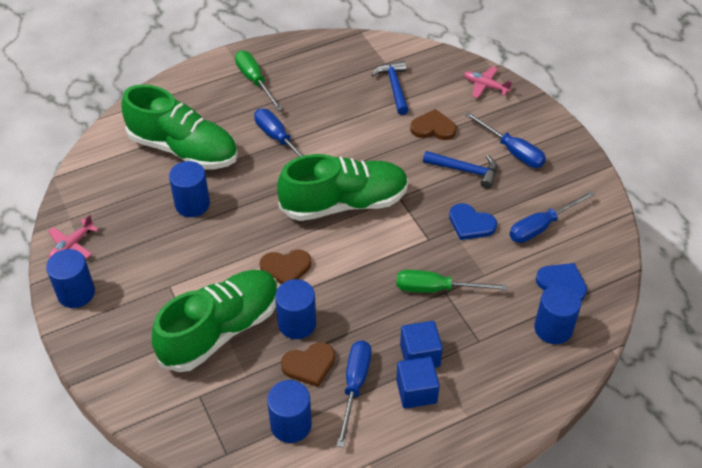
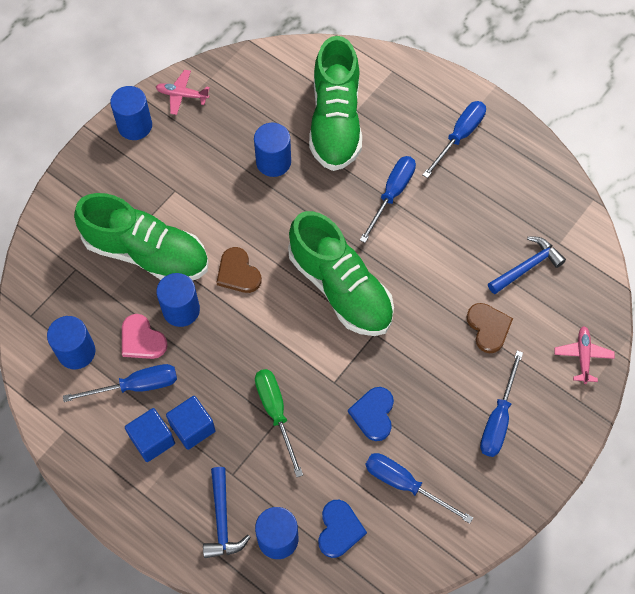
camera: 65 degrees right, 15 degrees up
(255, 81) = (459, 136): green screwdriver -> blue screwdriver
(309, 365) = (142, 339): brown heart -> pink heart
(465, 170) = (443, 382): blue hammer -> blue hammer (222, 520)

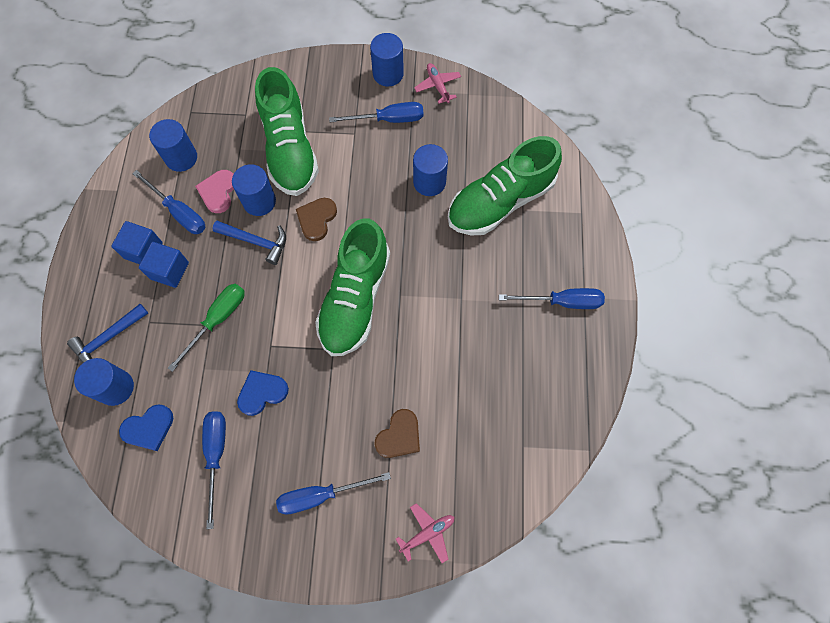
camera: 55 degrees right, 5 degrees up
(392, 194) = (467, 284): blue screwdriver -> blue screwdriver (388, 119)
(527, 267) = (479, 433): blue hammer -> blue hammer (256, 242)

